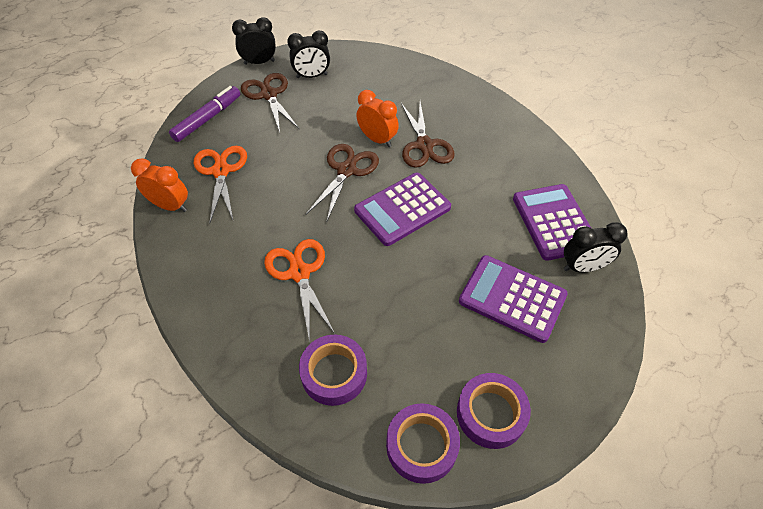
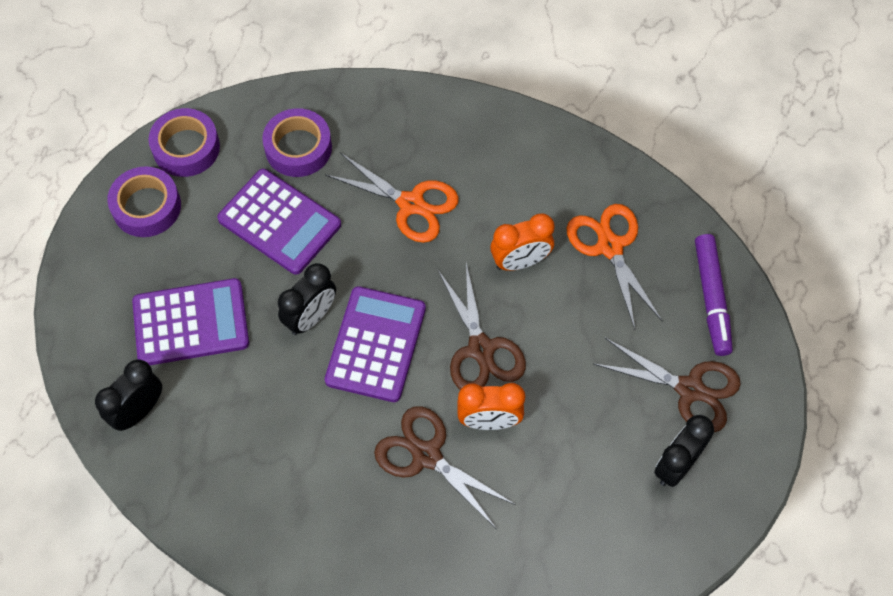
camera: 140 degrees right, 10 degrees up
(170, 206) = (607, 175): orange clock -> orange clock (520, 261)
(221, 171) = (609, 247): orange scissors -> orange scissors turned 150 degrees counterclockwise
(259, 62) = (769, 435): black clock -> black clock (311, 317)
(554, 222) = (200, 450): purple calculator -> purple calculator (279, 222)

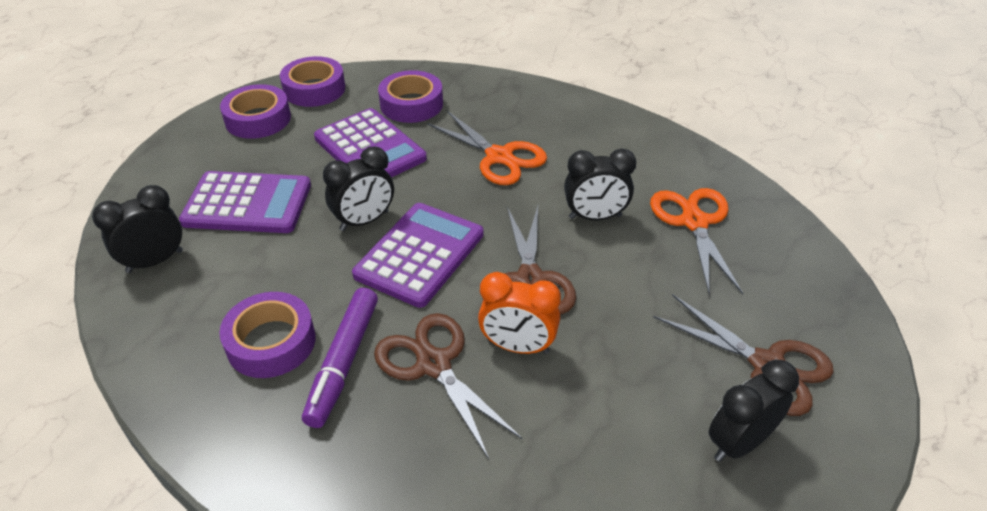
camera: 15 degrees right, 20 degrees down
(284, 468) = (271, 342): none -> purple tape
(520, 261) = (595, 217): orange clock -> black clock
(711, 298) = (804, 285): purple marker -> purple marker (343, 362)

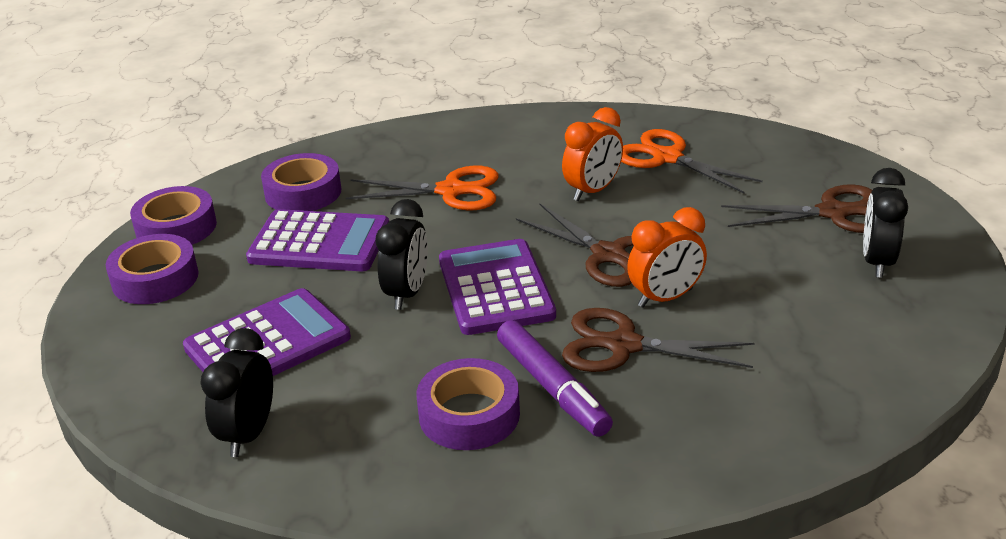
camera: 40 degrees left, 10 degrees down
(595, 217) = (592, 191): black clock -> orange clock

